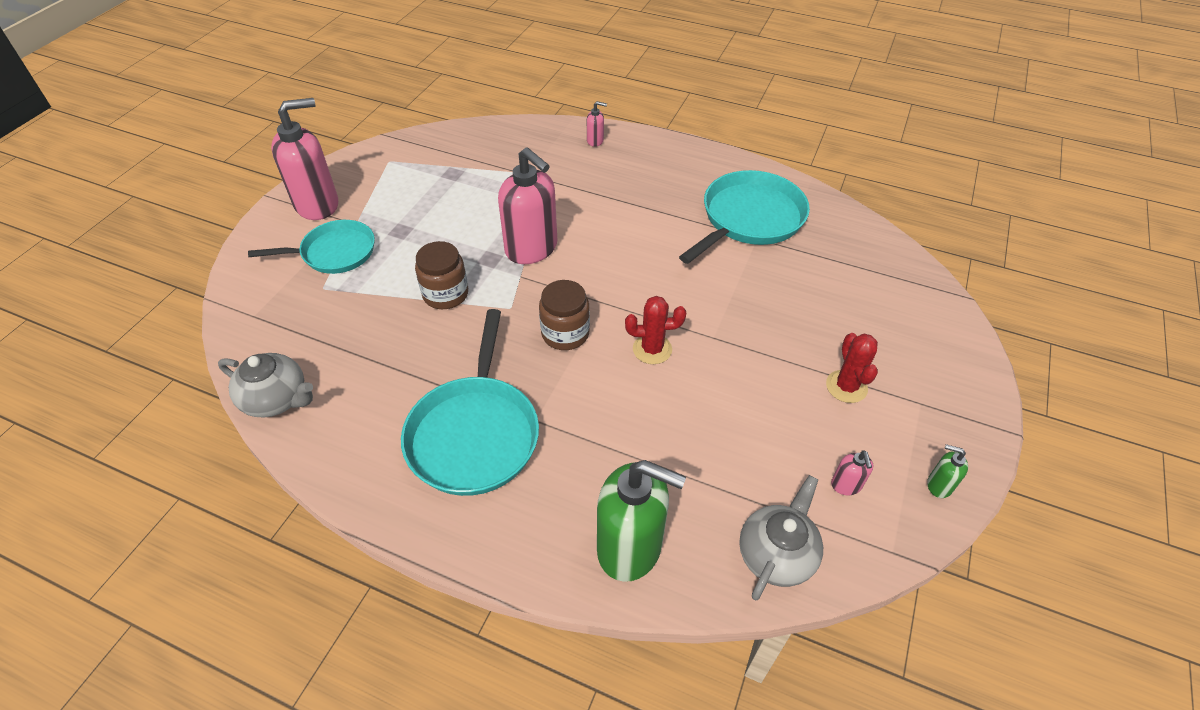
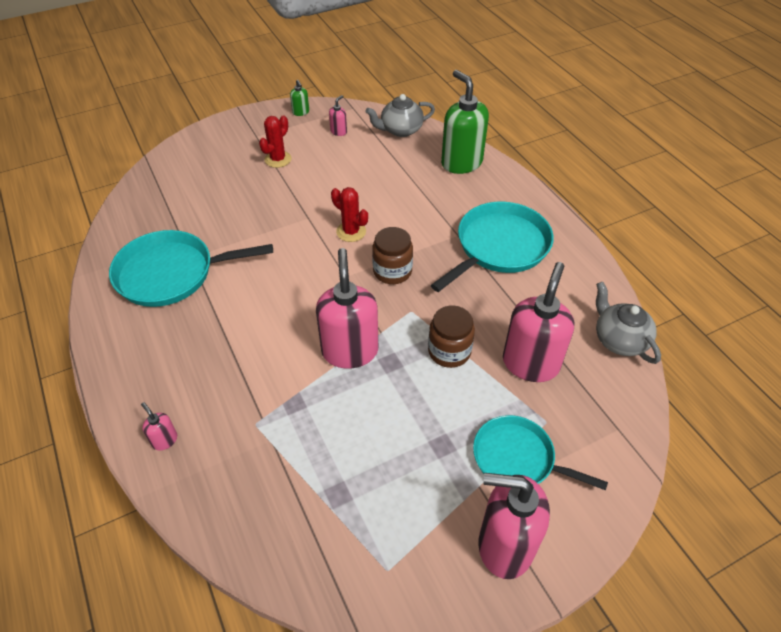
camera: 140 degrees left, 0 degrees up
(361, 325) = (530, 363): none -> pink soap dispenser

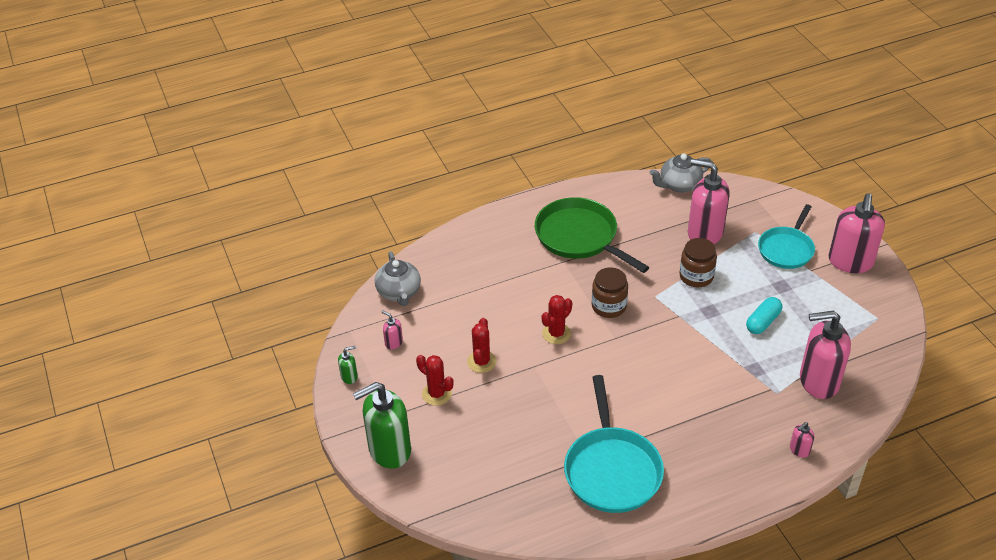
camera: 85 degrees left, 5 degrees down
(314, 183) = (481, 362): none -> red cactus
(350, 351) = (699, 335): pink soap dispenser -> pink soap dispenser (818, 381)
(374, 418) = (763, 322): none -> turquoise capsule
(461, 163) = (460, 251): green soap dispenser -> green soap dispenser (389, 450)
(499, 246) = (579, 237): turquoise pan -> green pan

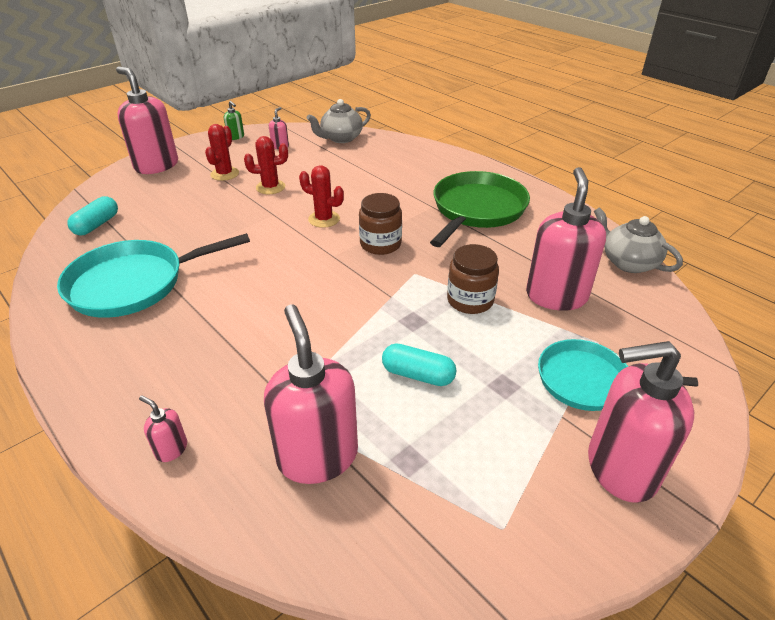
camera: 70 degrees right, 5 degrees down
(389, 450) = (156, 166): green soap dispenser -> pink soap dispenser
(500, 499) = (97, 225): none -> turquoise capsule

